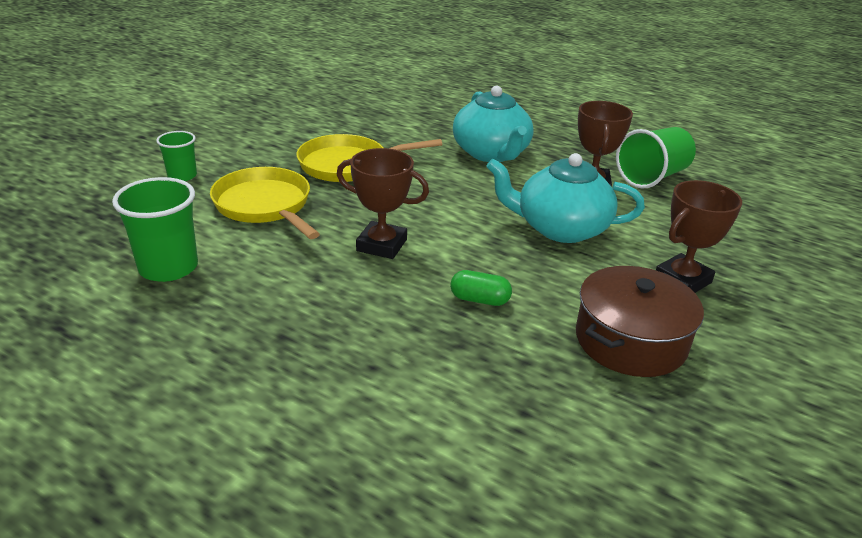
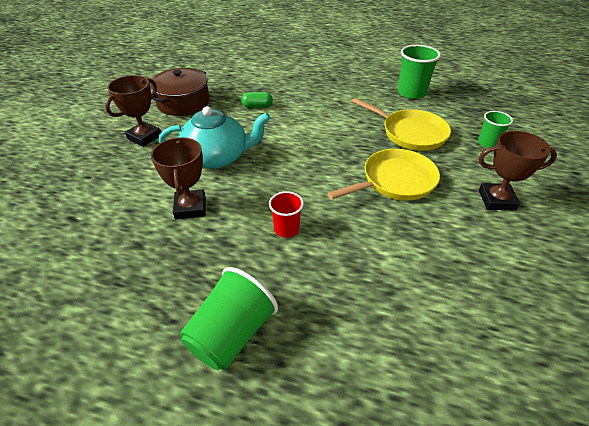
camera: 165 degrees right, 10 degrees up
(382, 245) = (322, 123): brown trophy -> brown trophy (496, 200)
(491, 153) = (286, 229): turquoise teapot -> red cup
(652, 177) = (129, 234): green cup -> green cup (231, 334)

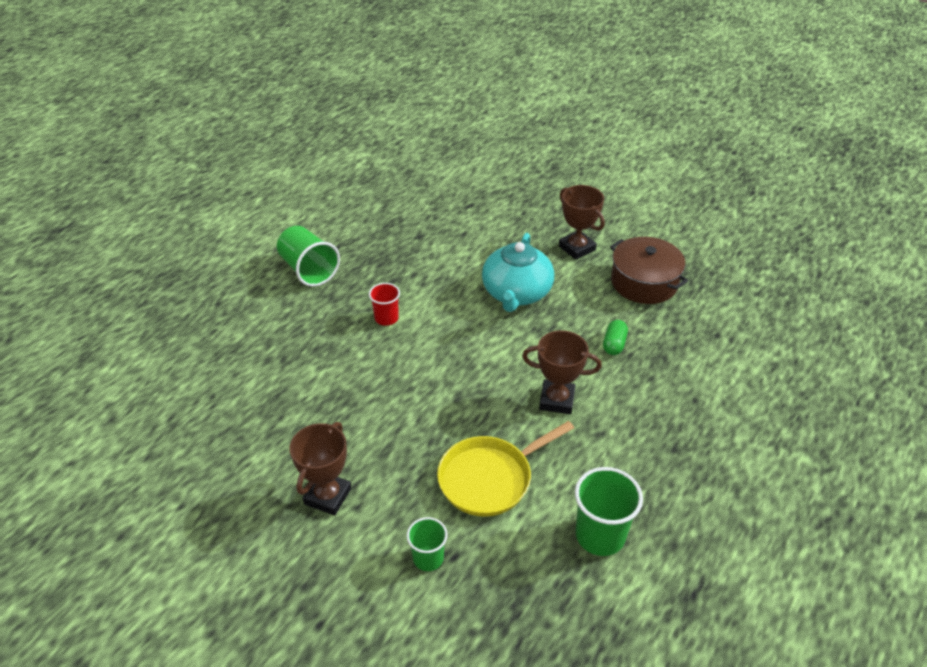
camera: 110 degrees right, 0 degrees up
(190, 207) = (447, 266): brown trophy -> brown trophy (557, 400)
(395, 181) = (406, 419): yellow pan -> none

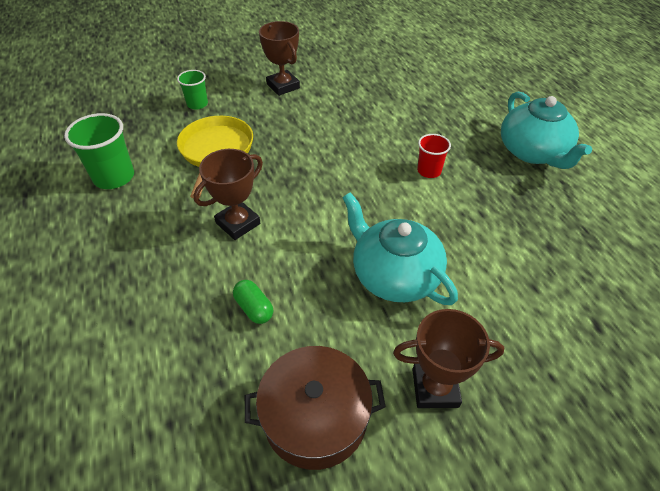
camera: 125 degrees right, 5 degrees up
(309, 270) = (533, 152): green cup -> turquoise teapot

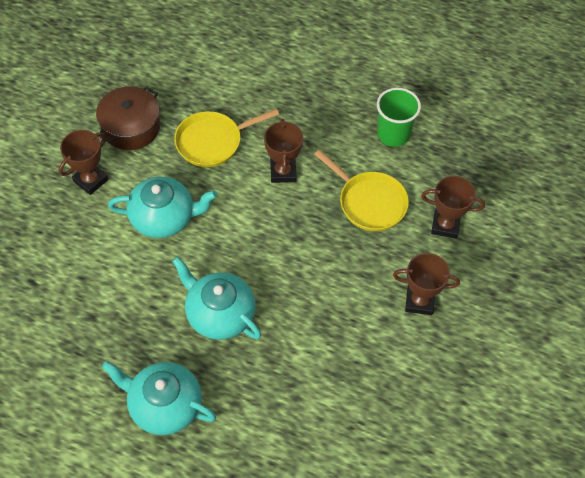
camera: 130 degrees right, 10 degrees up
(197, 104) = (445, 225): green cup -> brown trophy
(254, 308) = (212, 142): green capsule -> yellow pan
(429, 171) = (219, 314): red cup -> turquoise teapot

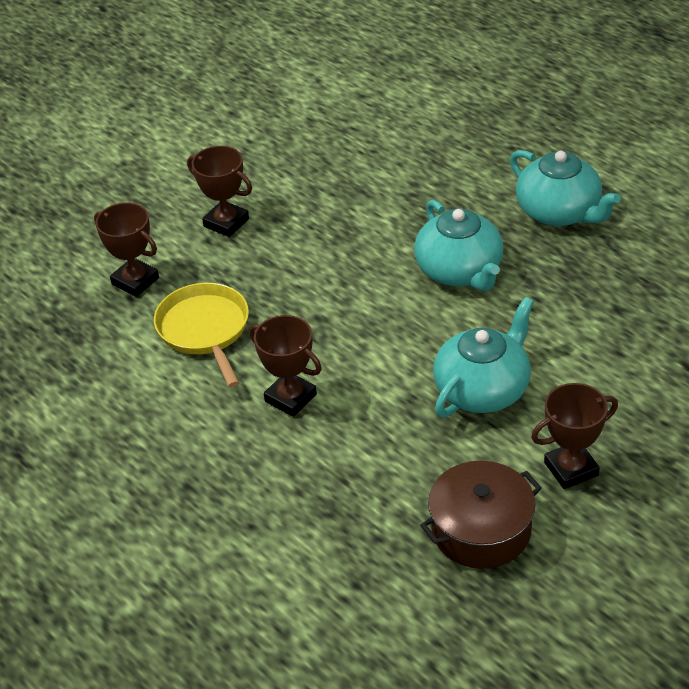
camera: 150 degrees left, 15 degrees down
(164, 218) = (483, 389): turquoise teapot -> turquoise teapot turned 105 degrees clockwise
(212, 142) = (366, 468): yellow pan -> none
(283, 172) = (290, 398): brown trophy -> brown trophy turned 75 degrees counterclockwise
(393, 134) = (108, 400): green cup -> none

